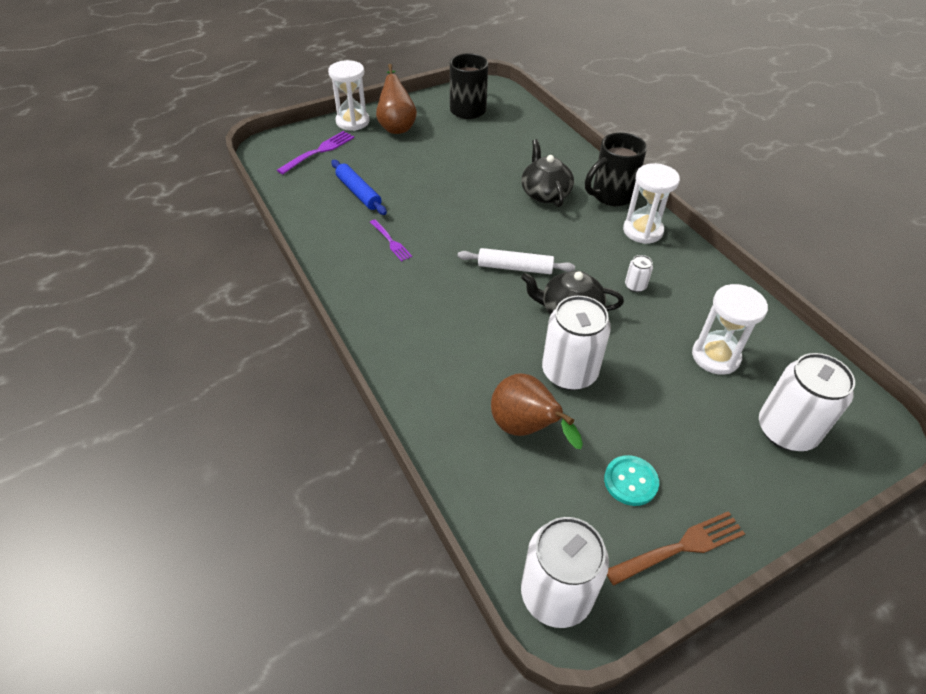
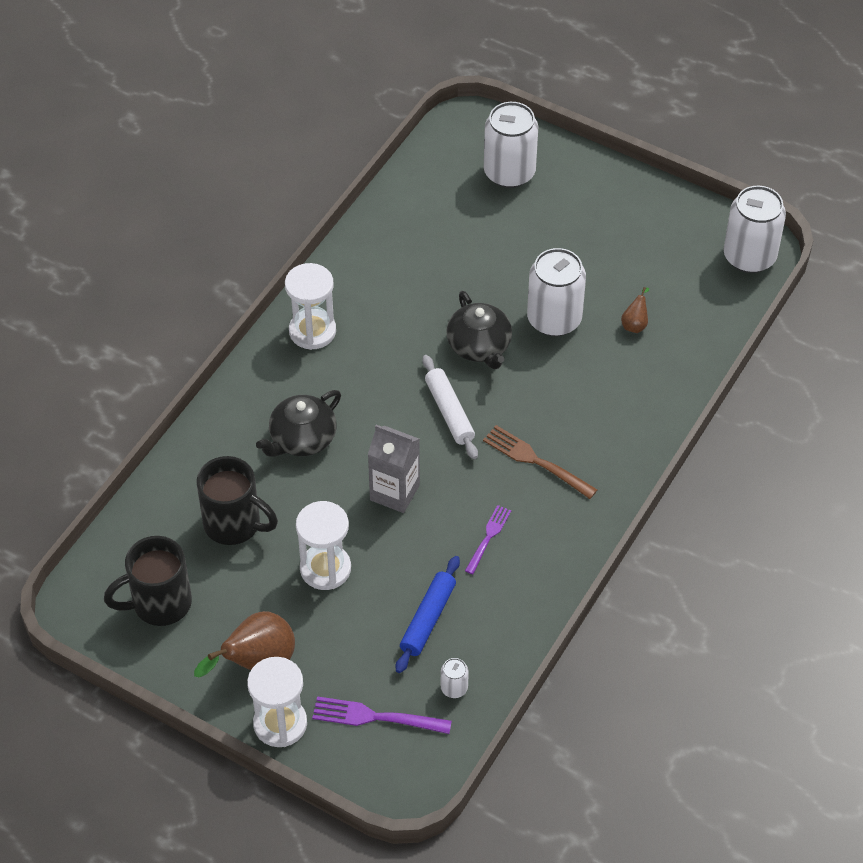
camera: 120 degrees left, 5 degrees up
(466, 215) = (394, 492): none -> grey carton
(526, 429) = (635, 324): brown pear -> brown pear, size x0.49
(611, 195) = (265, 378): black mug -> black mug (234, 524)
(630, 481) = (631, 247): turquoise button -> none
(635, 286) = (406, 310): white can -> white can (454, 688)
(680, 547) = (662, 206): brown fork -> brown fork (536, 461)
(715, 356) = (459, 231): white hourglass -> white hourglass (325, 569)

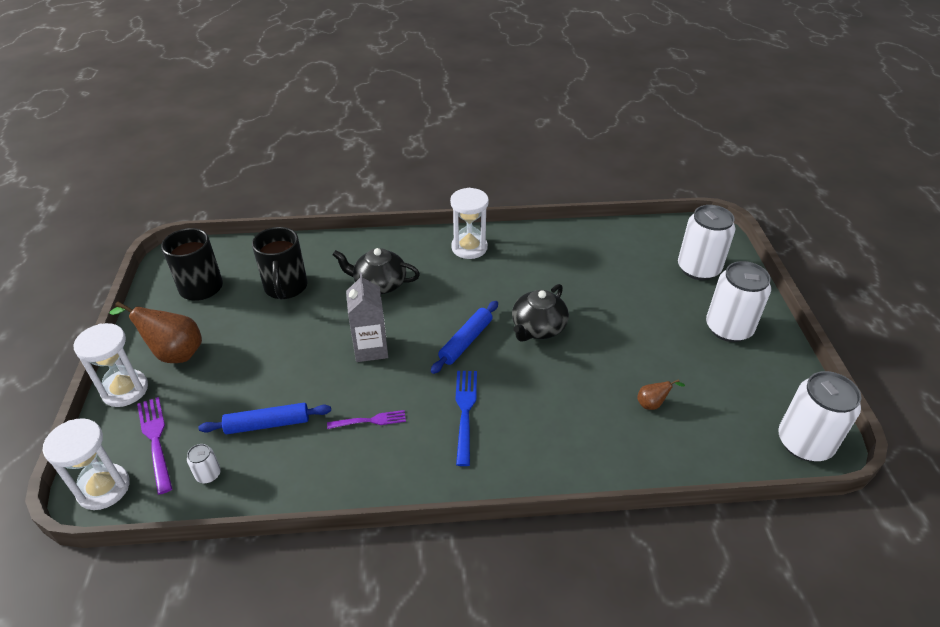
camera: 55 degrees right, 10 degrees down
(325, 569) = (278, 347): white hourglass -> white hourglass (103, 488)
(449, 412) = (466, 341): white rolling pin -> blue rolling pin
(536, 461) = (465, 412): brown fork -> blue fork
(554, 319) = (604, 354): white can -> white can (728, 328)

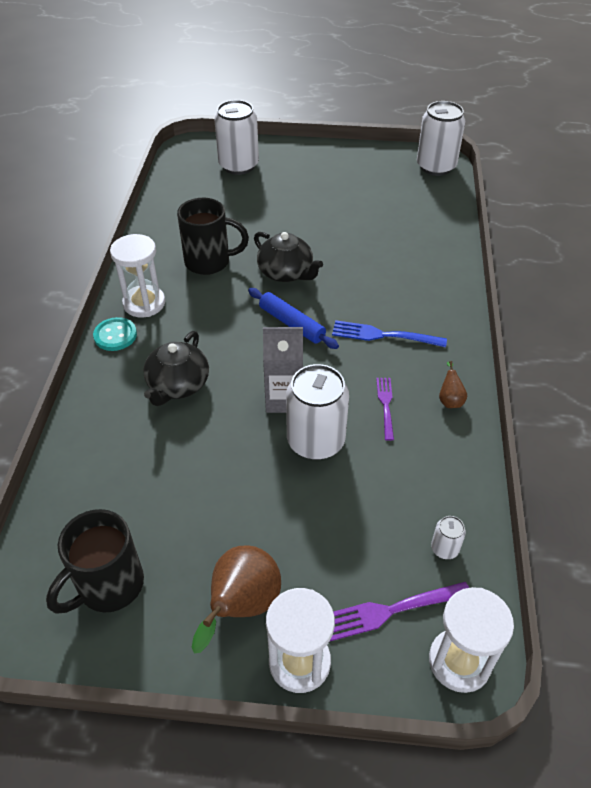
camera: 80 degrees left, 5 degrees up
(267, 424) = (380, 494): blue rolling pin -> none
(286, 288) = (151, 479): black mug -> black mug (209, 262)
(428, 240) = (115, 335): none -> turquoise button
(652, 404) = (390, 225): brown pear -> brown pear (450, 400)
(728, 328) = (316, 169): white can -> white can (315, 441)

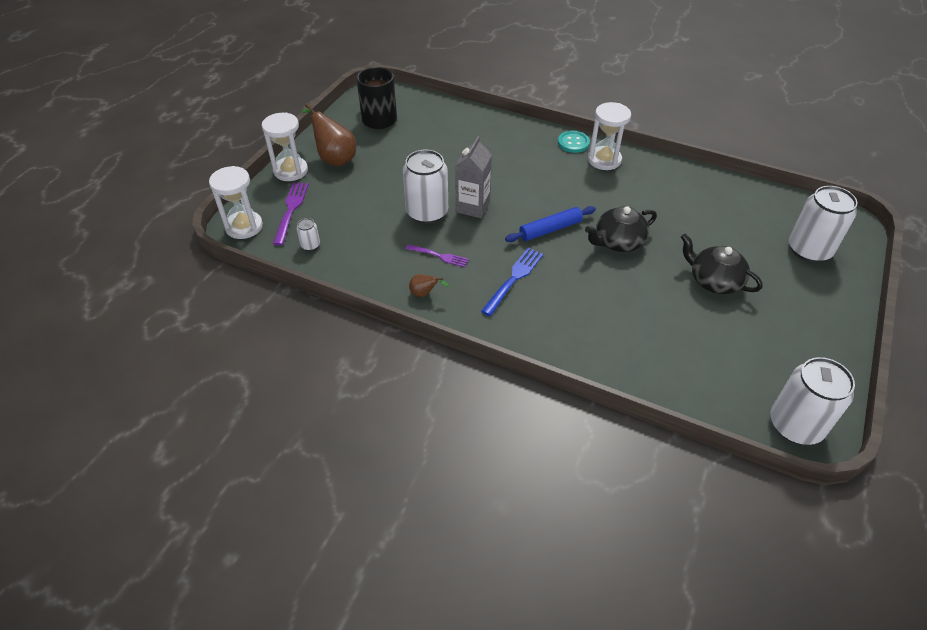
camera: 110 degrees right, 0 degrees up
(178, 385) = (511, 162): black teapot -> black teapot (714, 281)
(209, 262) = (647, 201): black mug -> none

